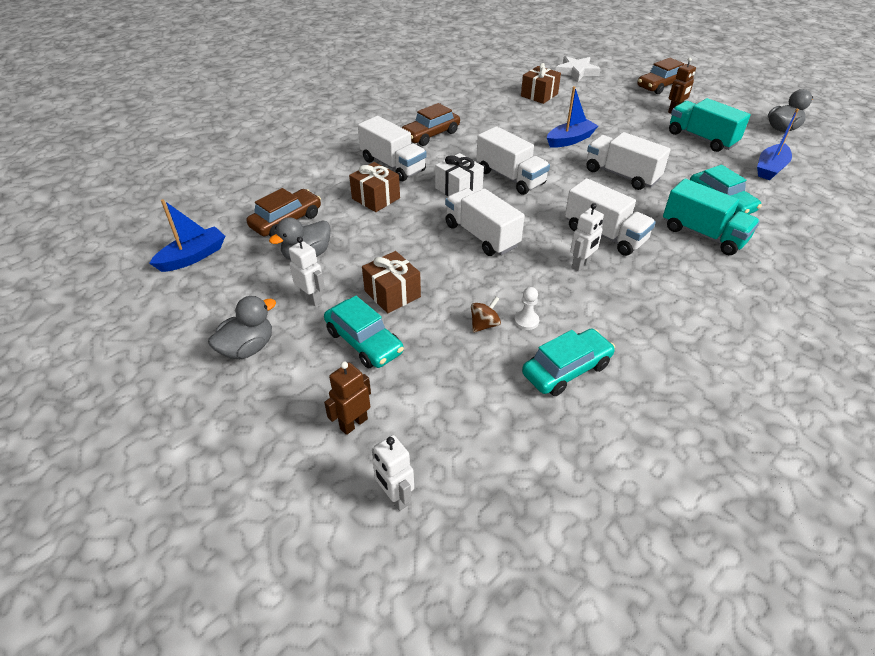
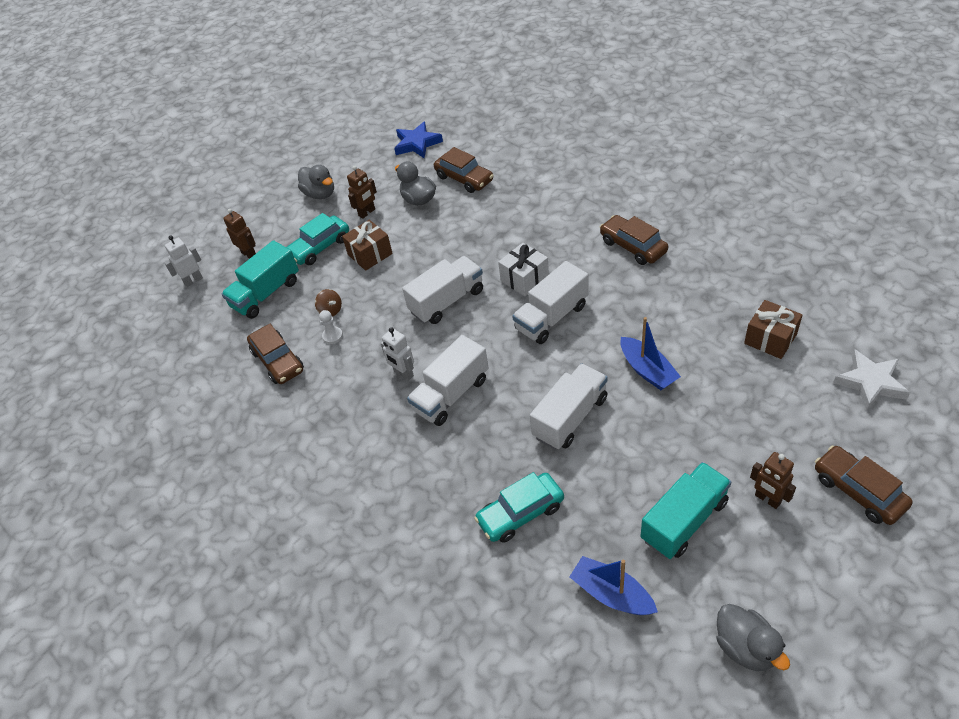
camera: 95 degrees right, 5 degrees up
(193, 257) = (417, 143): blue boat -> blue star
(312, 299) = (367, 213): white robot -> brown robot
(376, 198) = (502, 224): brown gift -> none
(393, 165) = (563, 227): white truck -> none
(566, 369) = (278, 361): turquoise car -> brown car
(703, 234) = (453, 483): turquoise truck -> turquoise truck (266, 294)

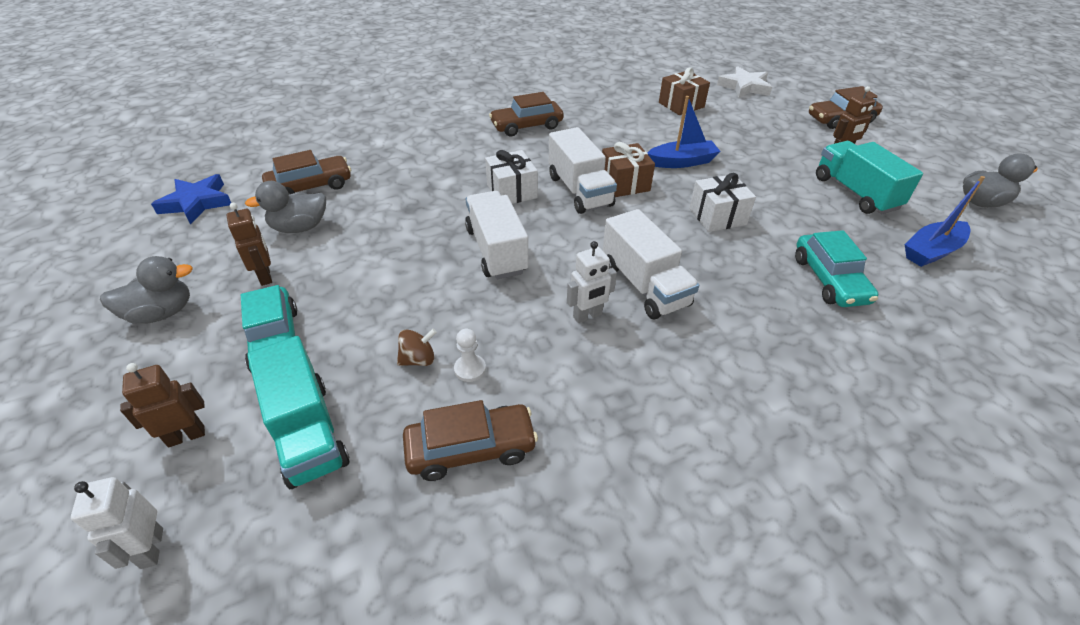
camera: 75 degrees left, 5 degrees down
(370, 254) = (349, 293): brown gift -> brown gift (624, 183)
(570, 417) = (717, 216): white truck -> white gift

